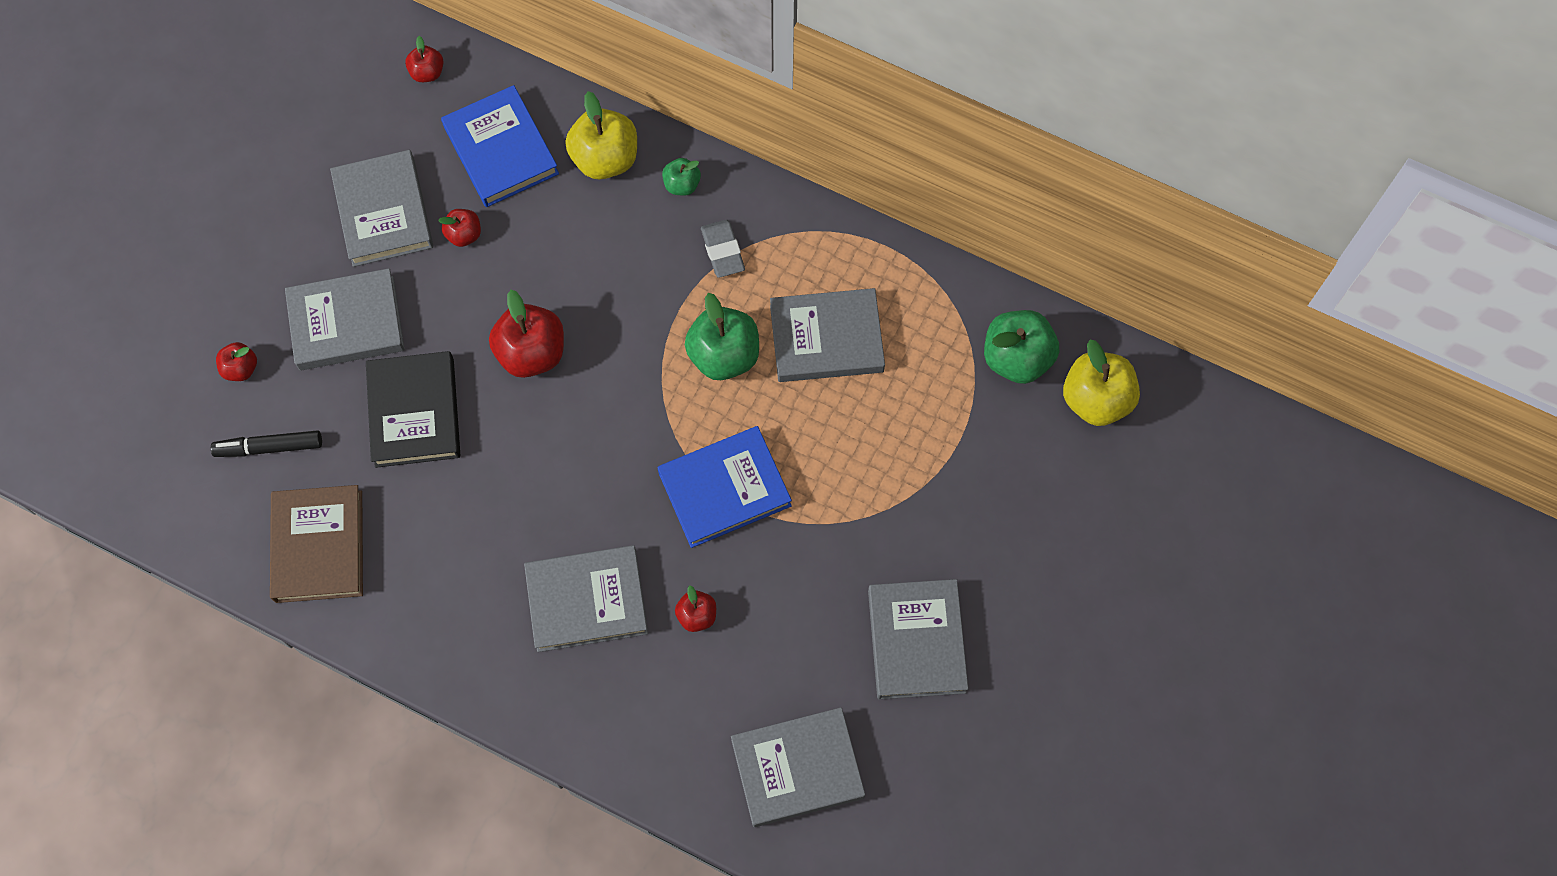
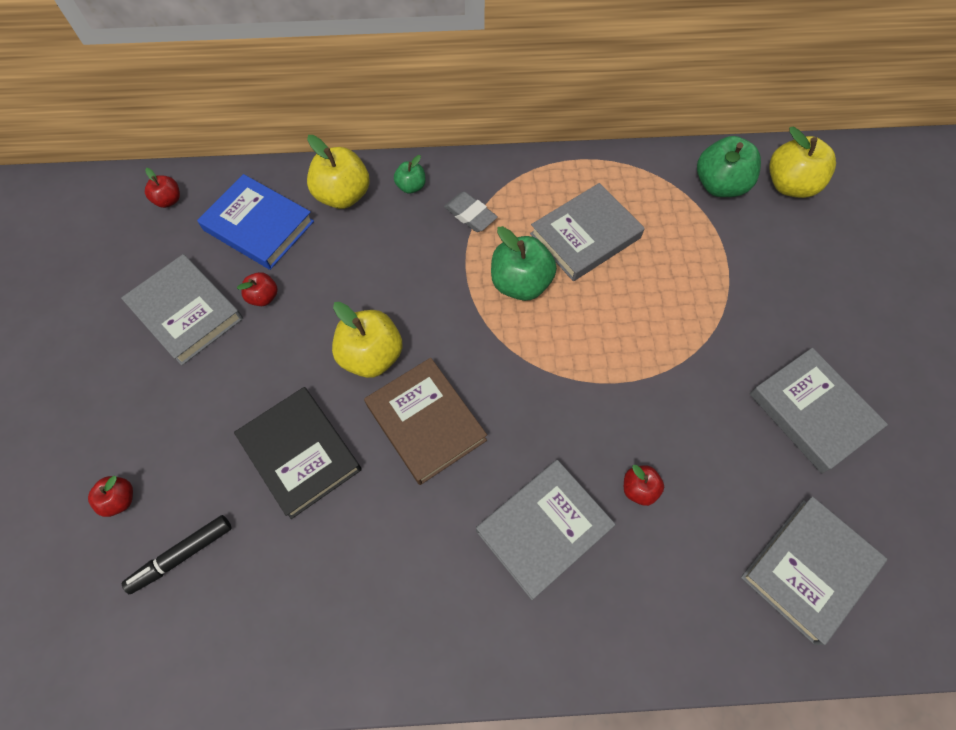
camera: 30 degrees left, 5 degrees down
(318, 546) = (277, 620): brown book -> brown book (425, 422)
(347, 323) = (200, 412): grey book -> none
(531, 352) = (371, 356): red apple -> yellow apple
(724, 489) = (589, 378): blue book -> none

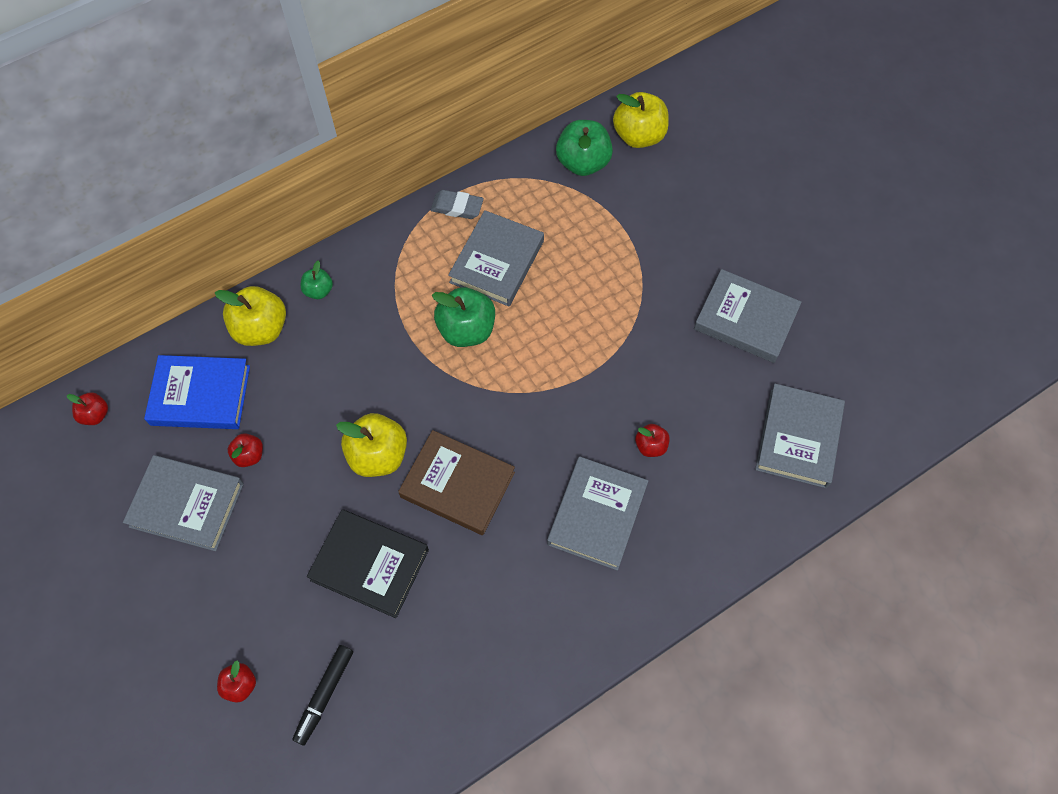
camera: 30 degrees left, 0 degrees up
(470, 215) = (388, 291): grey eraser -> grey eraser (457, 207)

